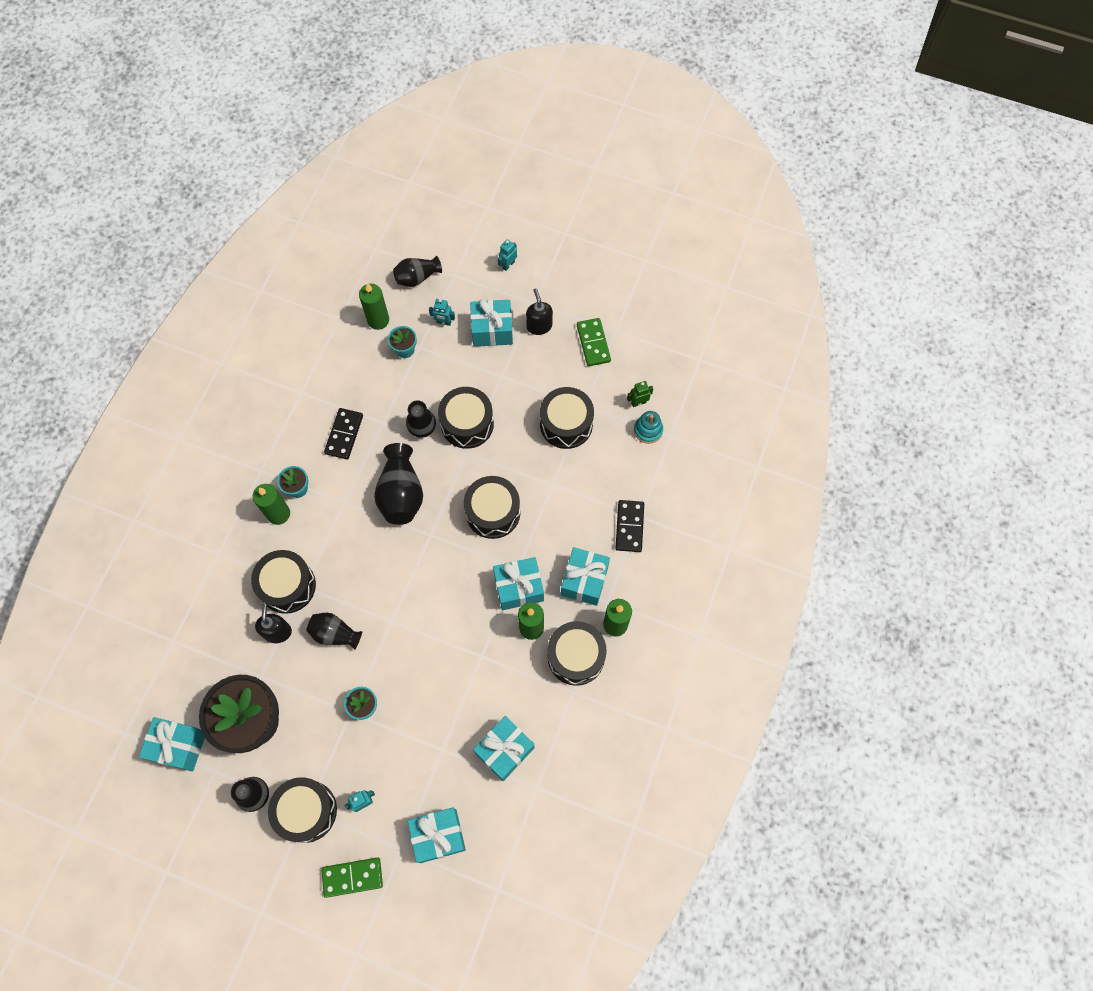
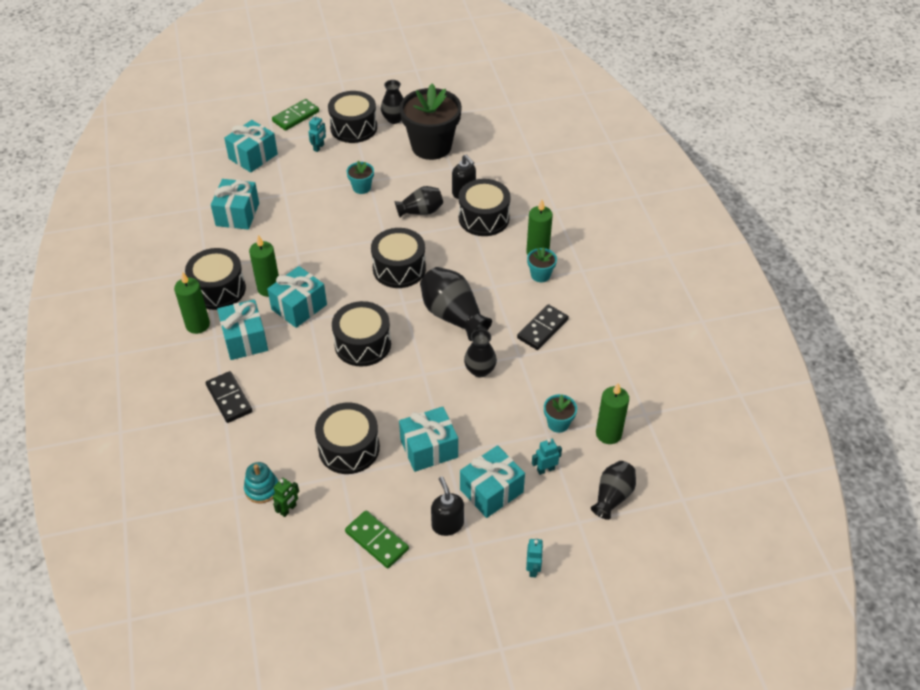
camera: 145 degrees right, 20 degrees down
(178, 746) = (468, 115): turquoise gift -> turquoise gift (429, 449)
(344, 434) = (542, 329): black domino -> black domino turned 60 degrees clockwise
(467, 424) = (443, 396): black drum -> black drum (399, 268)
(539, 326) = (447, 524): black soap dispenser -> black soap dispenser turned 150 degrees counterclockwise

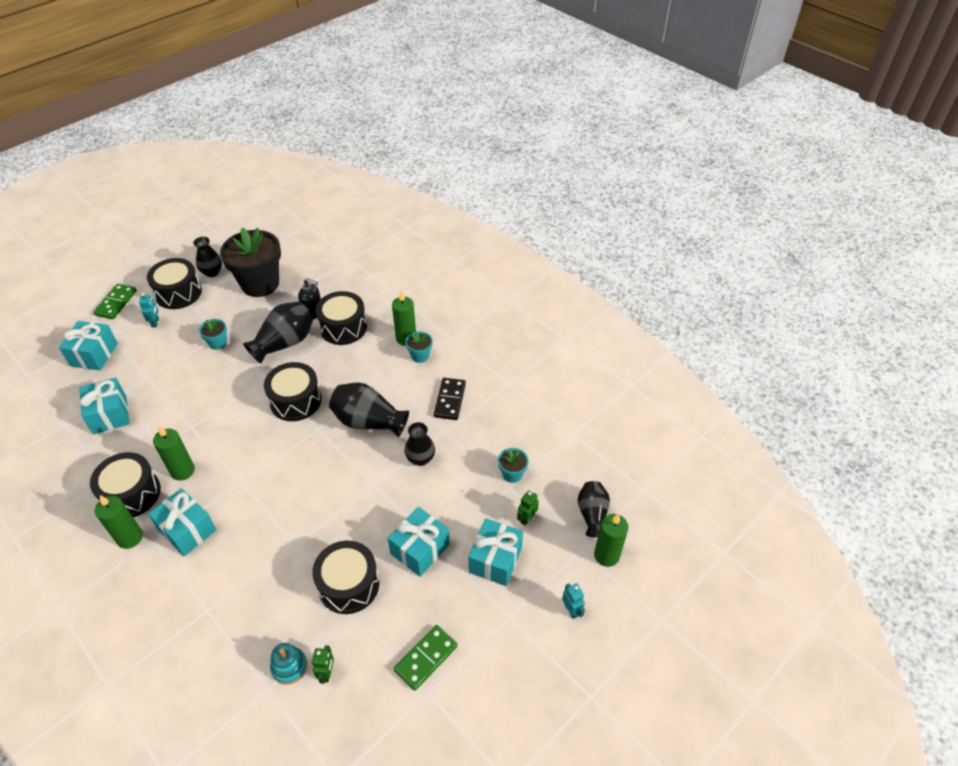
camera: 30 degrees left, 0 degrees up
(229, 399) = (204, 595): black domino -> none
(299, 307) = (223, 475): turquoise gift -> none
(363, 344) = (303, 483): black drum -> none
(376, 541) = (426, 658): green domino -> green domino turned 60 degrees counterclockwise
(421, 211) = (285, 343): black vase -> black vase, size x1.57
(447, 524) = (477, 609): black soap dispenser -> none
(545, 469) = (527, 518): turquoise robot -> green robot
(608, 434) = (556, 464): green candle -> green candle (606, 555)

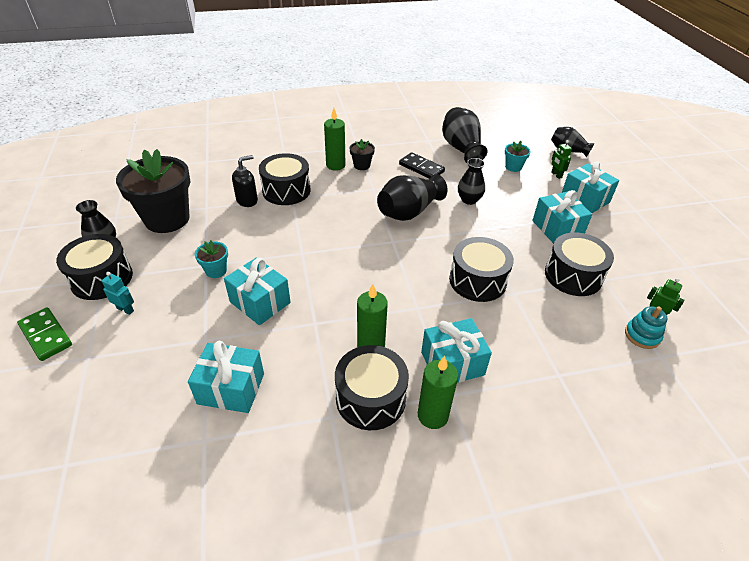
camera: 60 degrees left, 5 degrees down
(94, 354) = (112, 379): turquoise gift -> turquoise gift (260, 302)
(285, 343) = (267, 228): black vase -> black vase (461, 148)
(295, 401) = (347, 243): black drum -> black drum (477, 280)
(420, 356) = (362, 165): turquoise flower pot -> black flower pot
(426, 658) = (658, 258): green domino -> none
(571, 610) = (640, 185): turquoise robot -> none
(606, 555) = (603, 157): green candle -> none

